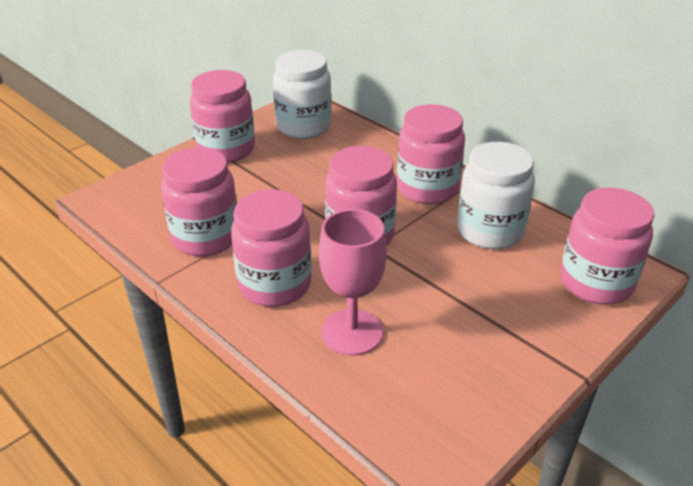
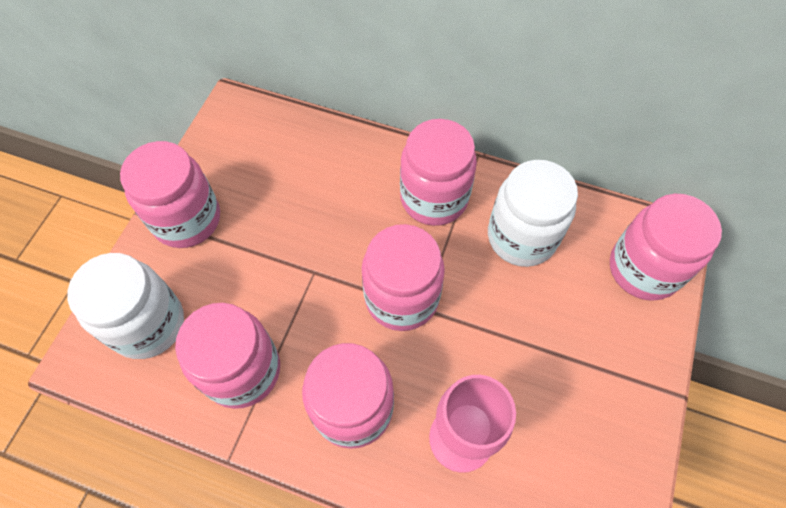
camera: 25 degrees left, 25 degrees up
(303, 126) = (255, 147): white jar -> white jar (148, 324)

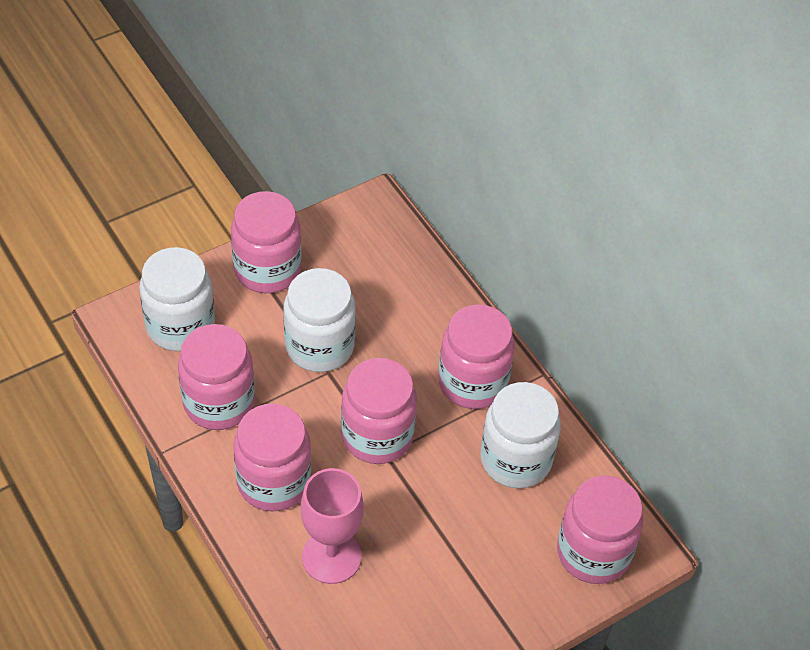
camera: 35 degrees right, 10 degrees down
(288, 255) = (319, 346): none -> white jar

